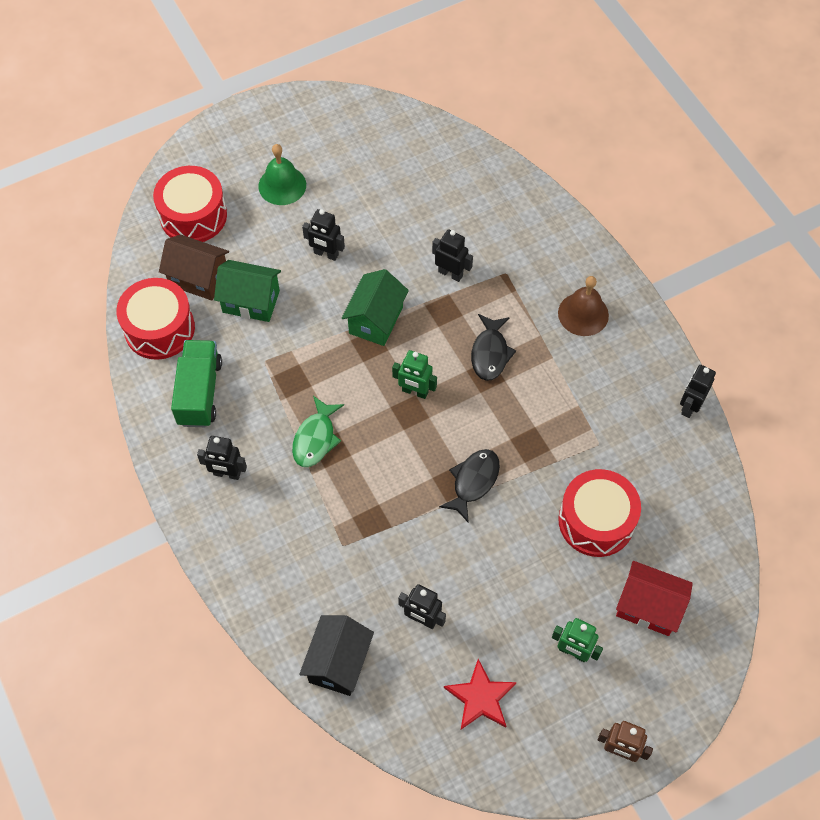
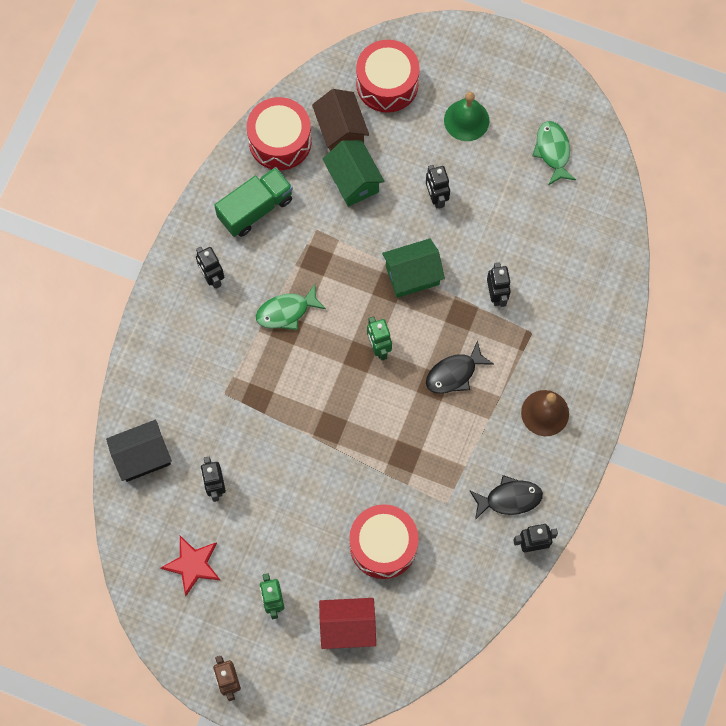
camera: 50 degrees right, 10 degrees up
(368, 148) = (553, 151): none -> green fish
(473, 482) = (343, 440): black fish -> black fish (509, 499)
(648, 607) = (347, 627): red house -> red house turned 75 degrees counterclockwise

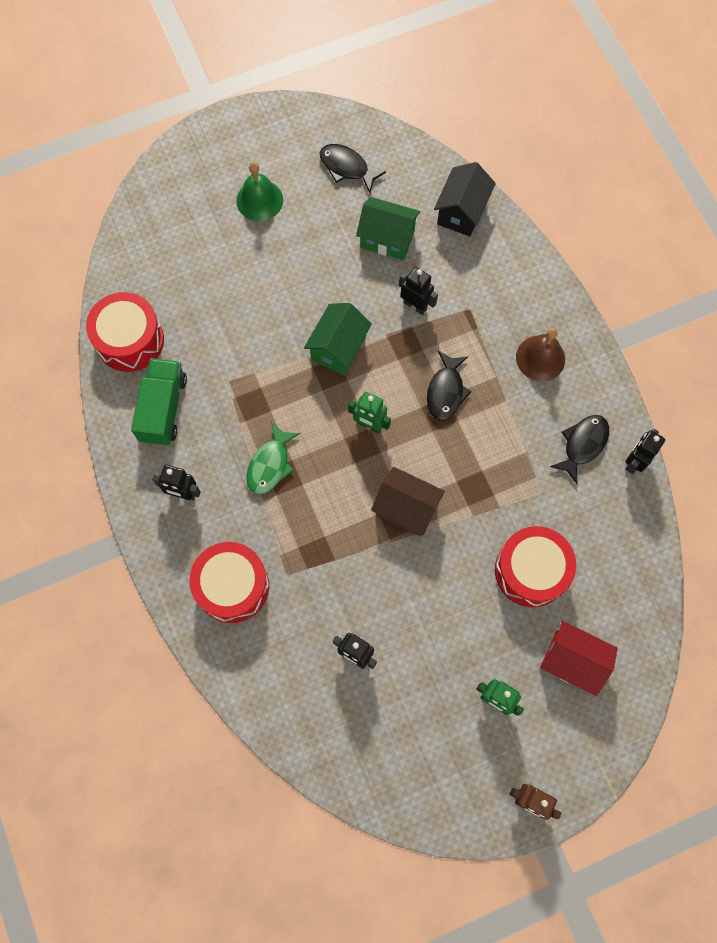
camera: 45 degrees left, 0 degrees up
(142, 457) = (273, 690): black house -> black house (461, 212)
(192, 564) = (403, 736): red star -> none
(340, 131) = (171, 291): brown house -> brown house (406, 508)
(347, 627) = (572, 661): red house -> red house turned 75 degrees clockwise
(353, 181) = (220, 319): green house -> green house (387, 239)
(387, 84) = (171, 225): red drum -> red drum (232, 586)
(436, 198) = (296, 275): black robot -> none
(553, 151) = (347, 168): green fish -> black fish

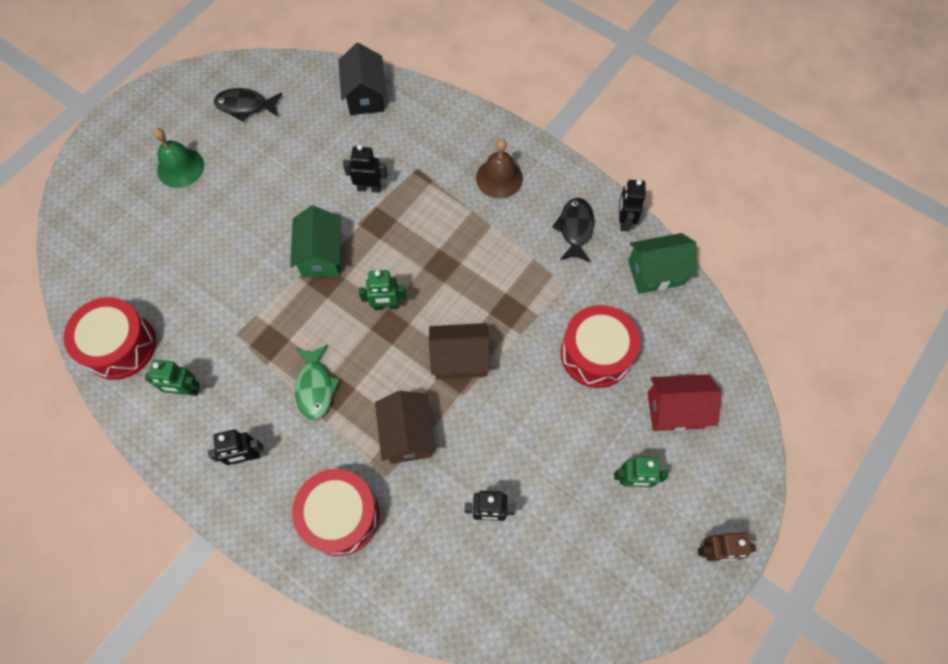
camera: 30 degrees left, 5 degrees down
(163, 409) = (186, 390): green truck -> green robot
(324, 550) = (407, 435): none -> brown house
(387, 239) = (314, 146): green house -> green house (656, 273)
(446, 391) = (436, 244): black fish -> none

